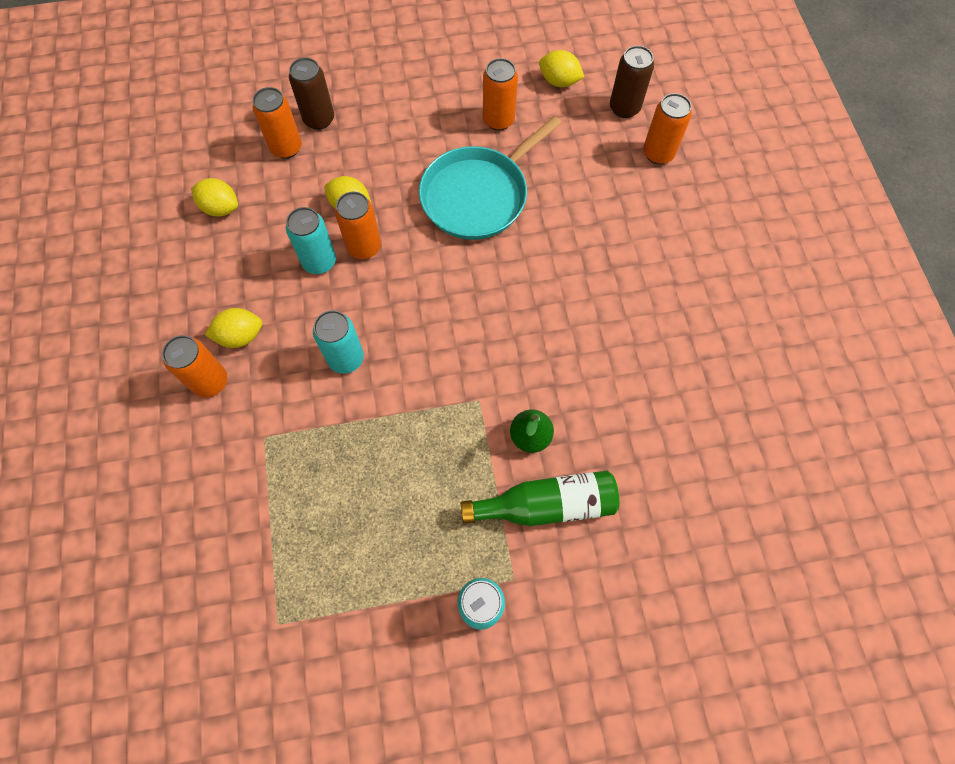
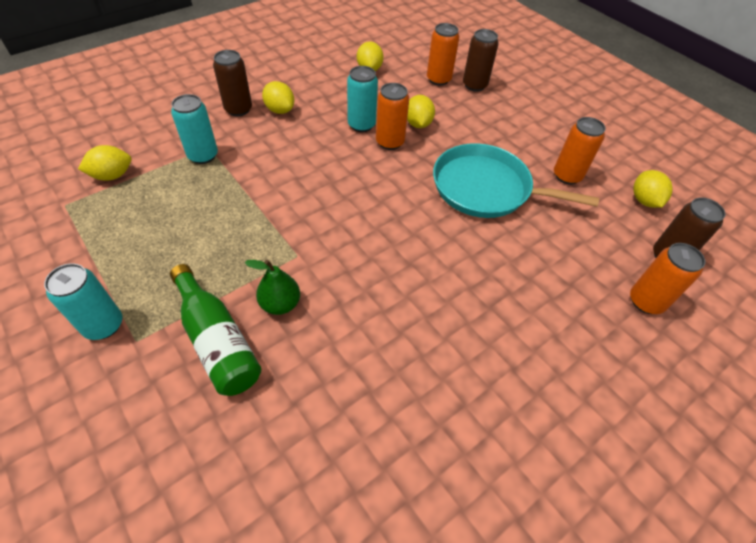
camera: 60 degrees right, 15 degrees down
(210, 382) = (238, 109): orange can -> brown can
(255, 559) = (112, 175): none -> yellow lemon
(346, 358) = (291, 165): turquoise can -> turquoise can (203, 156)

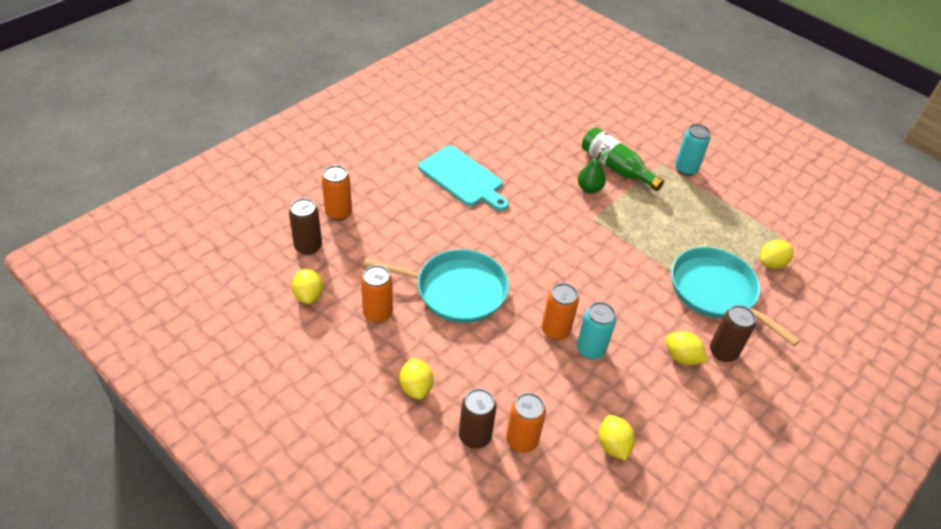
camera: 170 degrees right, 5 degrees down
(203, 156) = (716, 292): turquoise can -> turquoise pan
(418, 124) = (532, 359): yellow lemon -> yellow lemon (416, 387)
(471, 345) = (463, 178): none -> turquoise cutting board

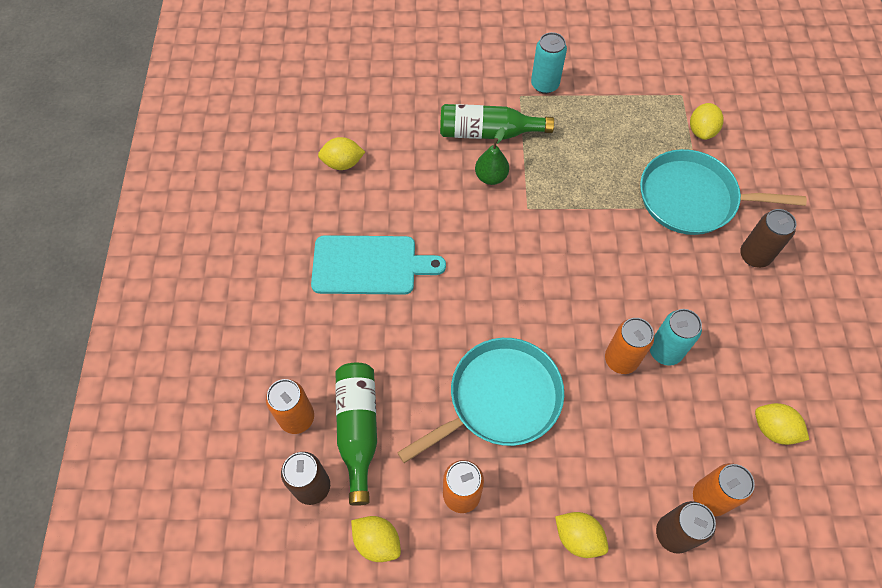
camera: 40 degrees left, 15 degrees up
(362, 242) = (358, 429): none -> green bottle
(682, 357) = (733, 291): yellow lemon -> yellow lemon (343, 163)

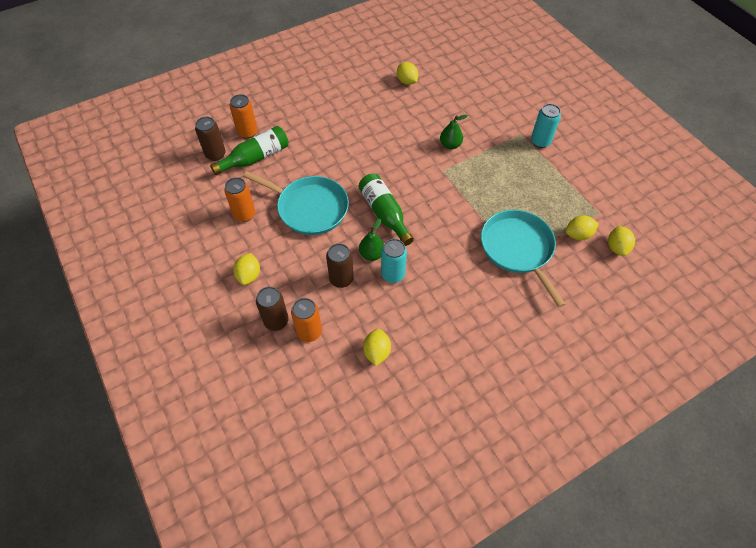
camera: 60 degrees right, 5 degrees down
(369, 265) = (352, 120): turquoise cutting board -> none
(377, 541) = (201, 191): yellow lemon -> yellow lemon (617, 247)
(488, 132) = (480, 131): green bottle -> green bottle (384, 213)
(621, 359) = (372, 254): orange can -> green pear
(754, 256) = (500, 299): brown can -> brown can (341, 279)

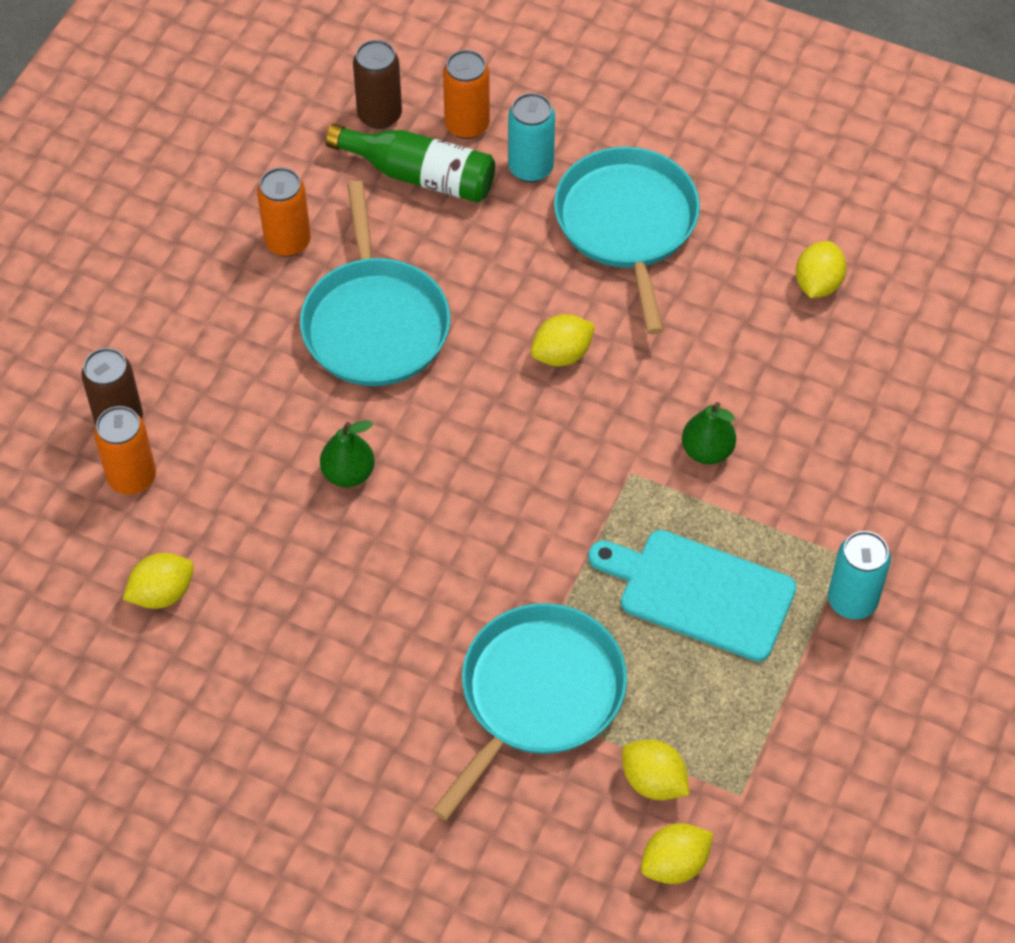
camera: 55 degrees right, 0 degrees up
(249, 275) = (175, 328): yellow lemon -> yellow lemon (562, 354)
(336, 114) = (627, 224): none -> turquoise pan
(341, 279) = (264, 460): brown can -> none
(384, 213) = (452, 440): green bottle -> none
(393, 274) = (330, 529): turquoise can -> turquoise can (531, 168)
(508, 179) = (700, 593): none -> turquoise cutting board

